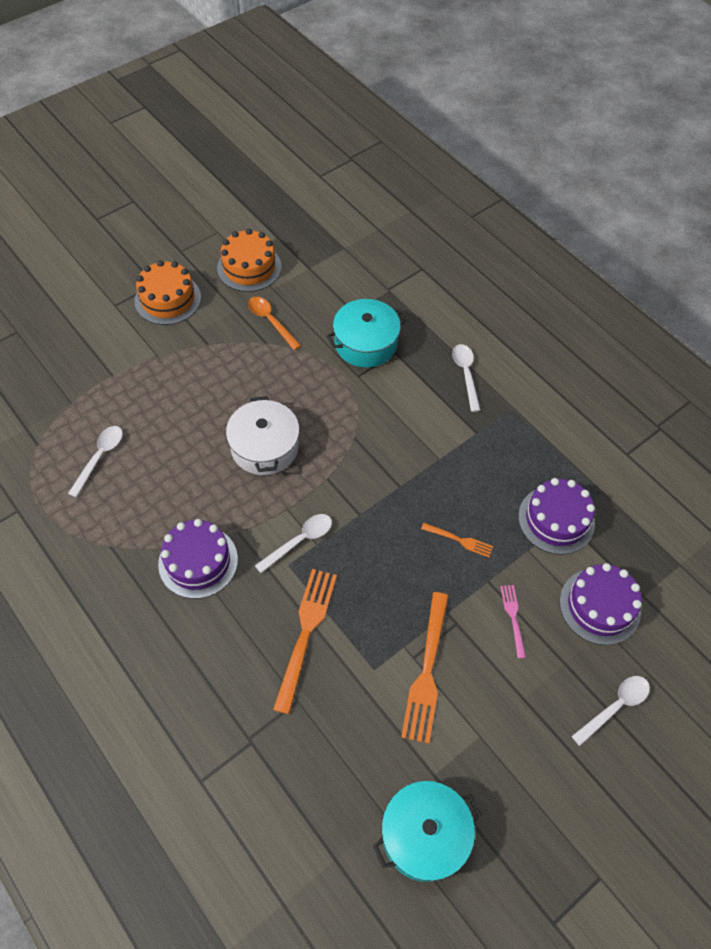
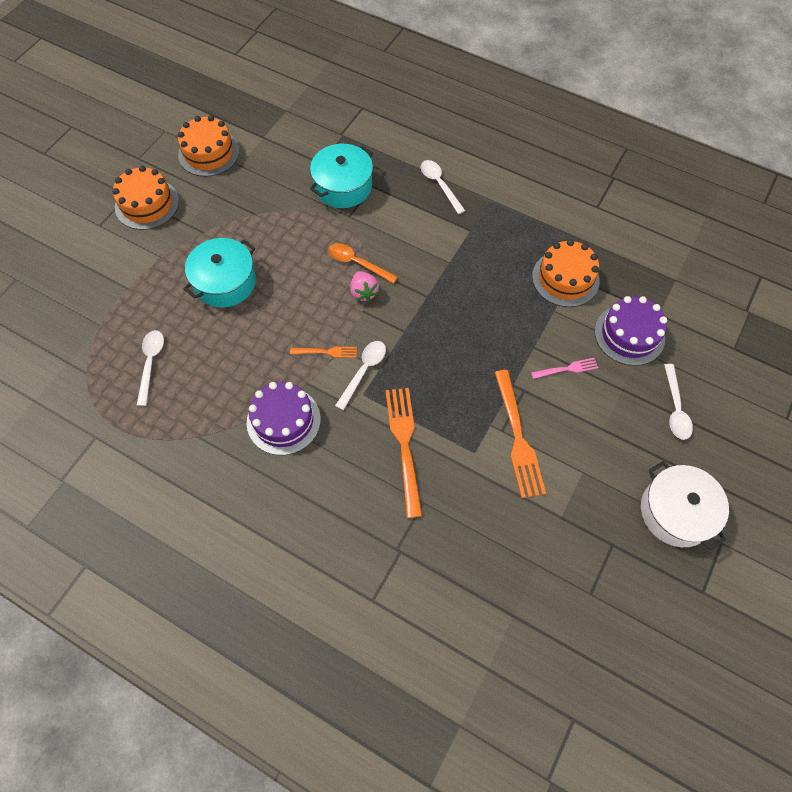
camera: 20 degrees left, 5 degrees up
(265, 447) = (296, 303): white pot -> white pot (676, 512)
(271, 321) = (250, 194): orange spoon -> orange spoon (357, 263)
(337, 460) = (364, 292): none -> pink strawberry
(424, 835) = (575, 566): turquoise pot -> turquoise pot (225, 282)
(459, 540) = (496, 322): orange fork -> orange fork (326, 352)
(513, 618) = (567, 369): pink fork -> pink fork turned 105 degrees clockwise
(556, 519) = (565, 278): purple cake -> orange cake
(615, 707) = (675, 408): white spoon -> white spoon turned 150 degrees clockwise

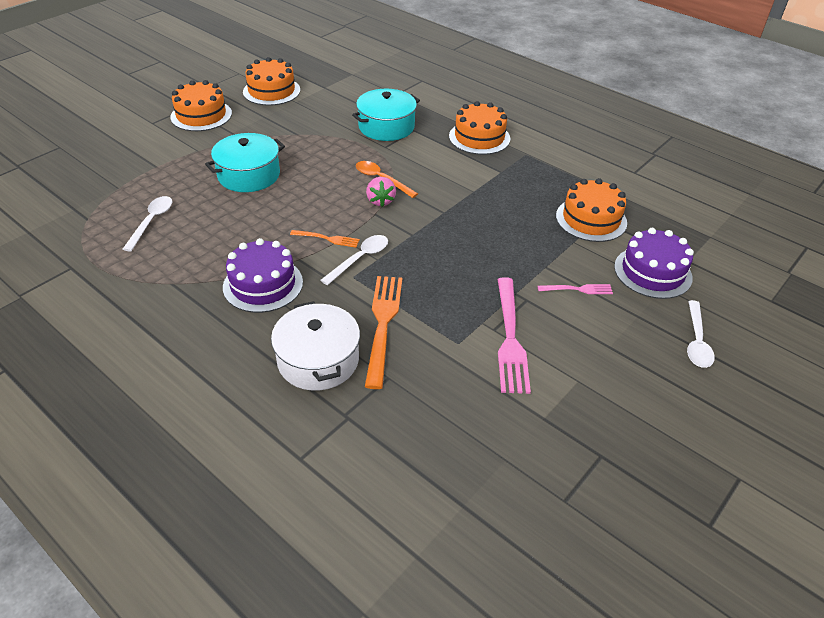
camera: 10 degrees right, 20 degrees down
(439, 185) = (479, 137): white spoon -> orange cake
(518, 437) = (510, 338): orange fork -> pink fork
(676, 512) = (685, 437): white pot -> white pot (318, 360)

